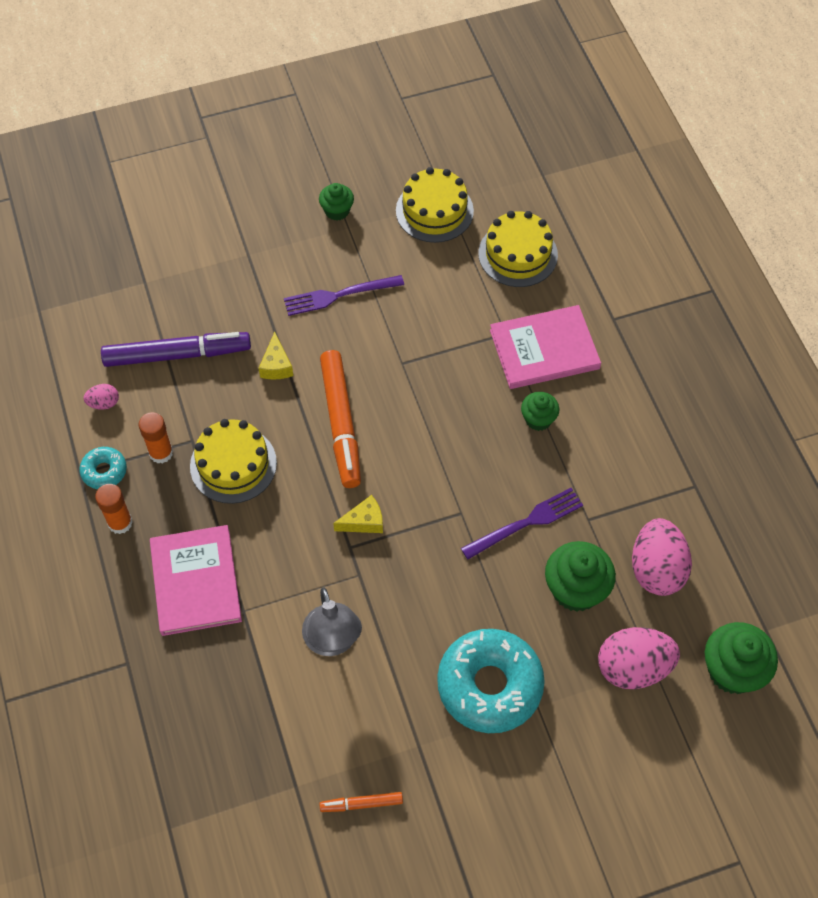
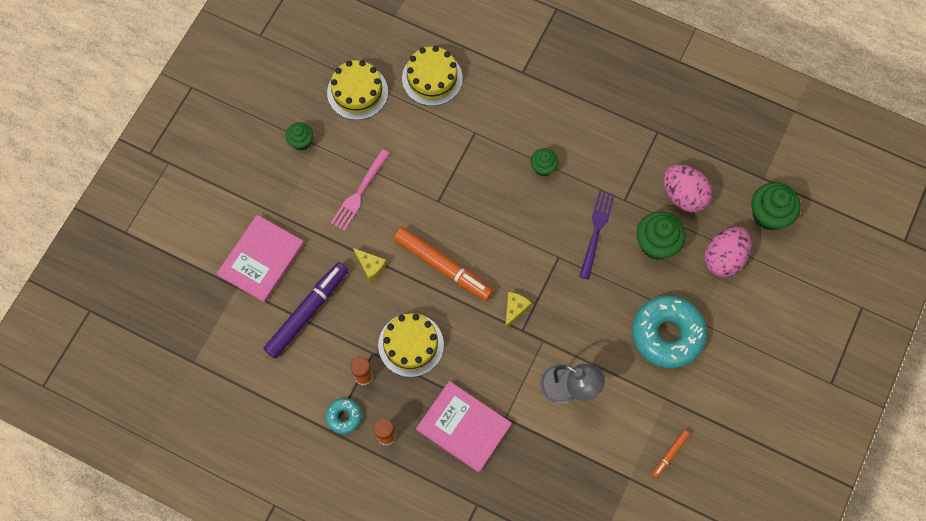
camera: 45 degrees left, 10 degrees up
(104, 403) = (298, 379): pink egg -> none
(339, 295) = (359, 192): purple fork -> pink fork
(544, 349) = (505, 123): pink book -> pink book (261, 259)

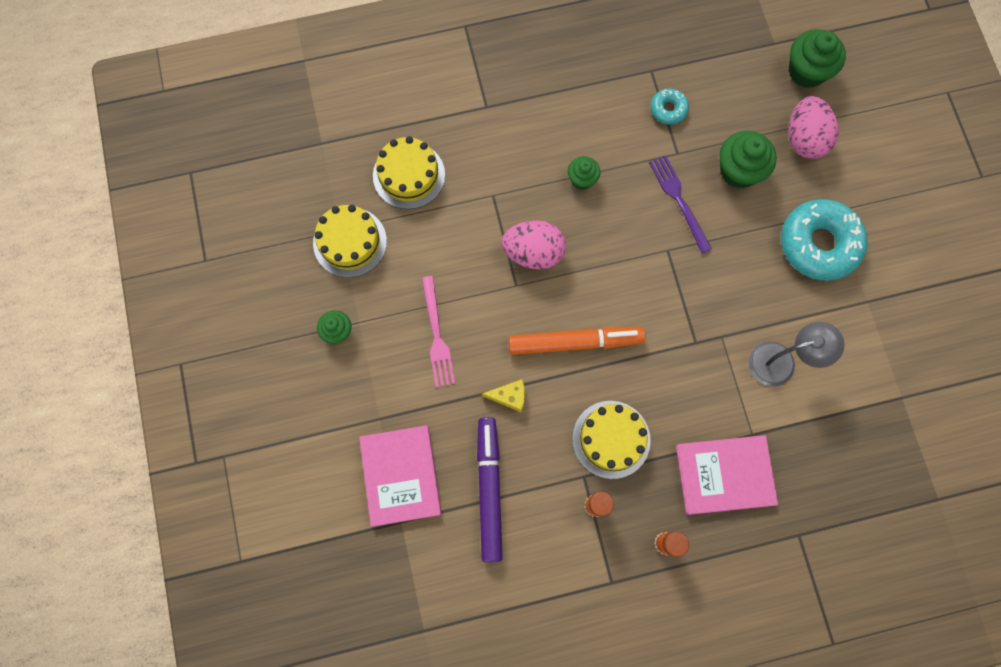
camera: 40 degrees left, 5 degrees up
(344, 417) = (611, 559): turquoise donut -> turquoise donut (668, 109)
(515, 309) = (672, 329): yellow cheese -> none
(670, 454) = (914, 348): orange marker -> none
(683, 195) = (723, 110): pink egg -> pink egg (533, 252)

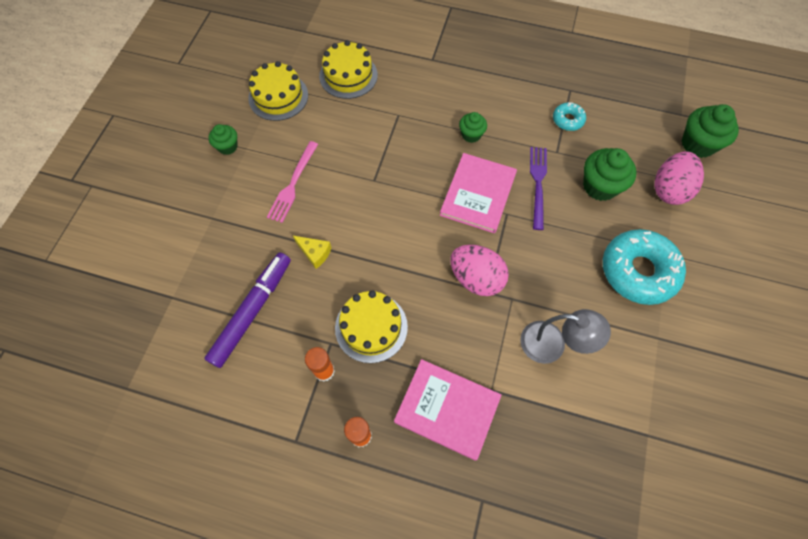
camera: 30 degrees right, 10 degrees down
(400, 475) = (196, 264): pink book -> pink book (478, 194)
(533, 252) = (402, 165): pink egg -> pink egg (476, 278)
(575, 342) = (391, 241): orange marker -> none

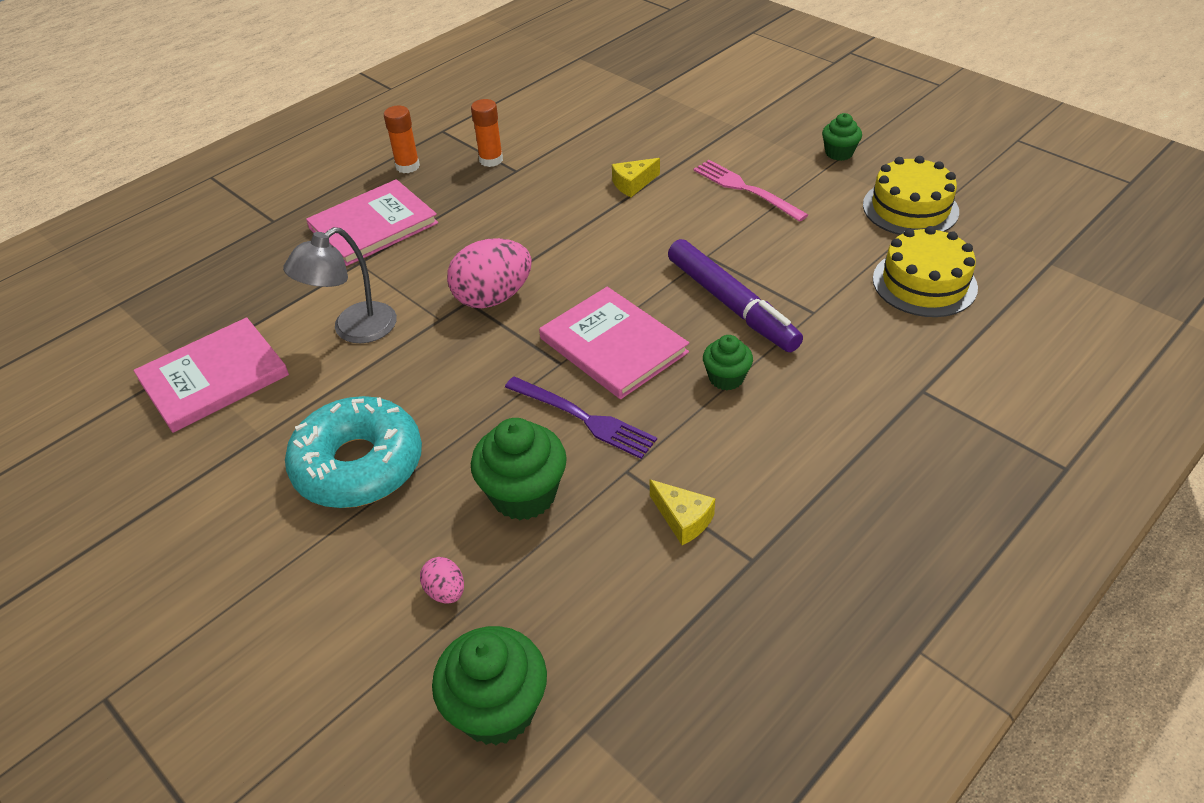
camera: 120 degrees right, 20 degrees down
(252, 311) = (596, 131): purple marker -> purple marker (731, 304)
(371, 327) = (508, 200): yellow cake -> none
(568, 120) = (683, 519): turquoise donut -> yellow cheese
(643, 405) = (214, 377): none -> pink book
(669, 189) = (445, 591): pink egg -> pink egg, size x0.47

